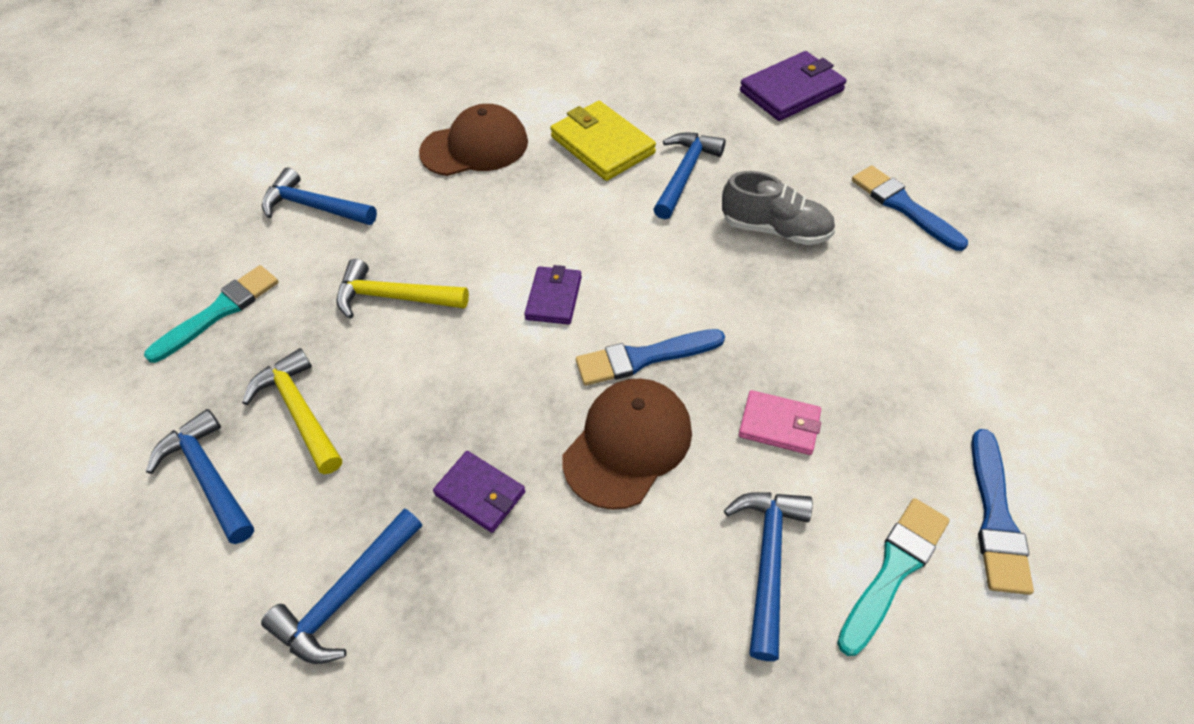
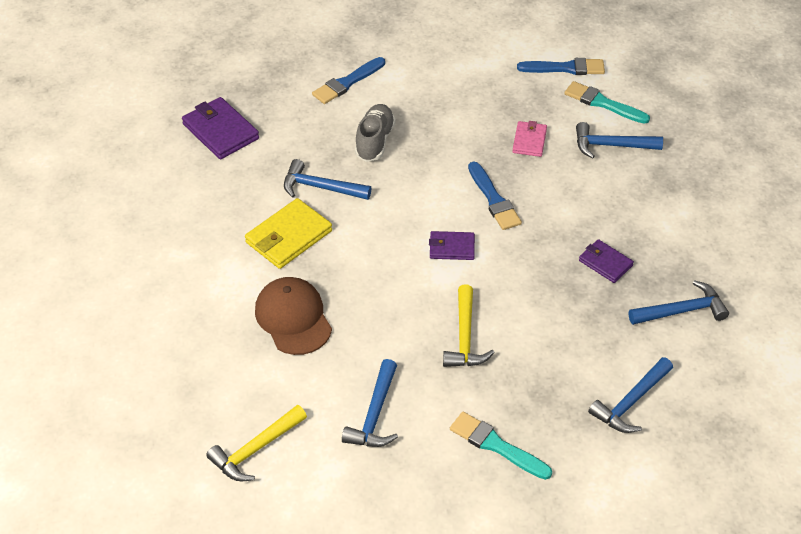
camera: 100 degrees left, 5 degrees down
(299, 411) = (571, 367): yellow hammer -> yellow hammer (255, 450)
(346, 595) = (682, 311): blue hammer -> blue hammer turned 45 degrees counterclockwise
(480, 493) = (605, 263): purple wallet -> purple wallet turned 75 degrees counterclockwise
(628, 444) = (557, 202): brown cap -> none

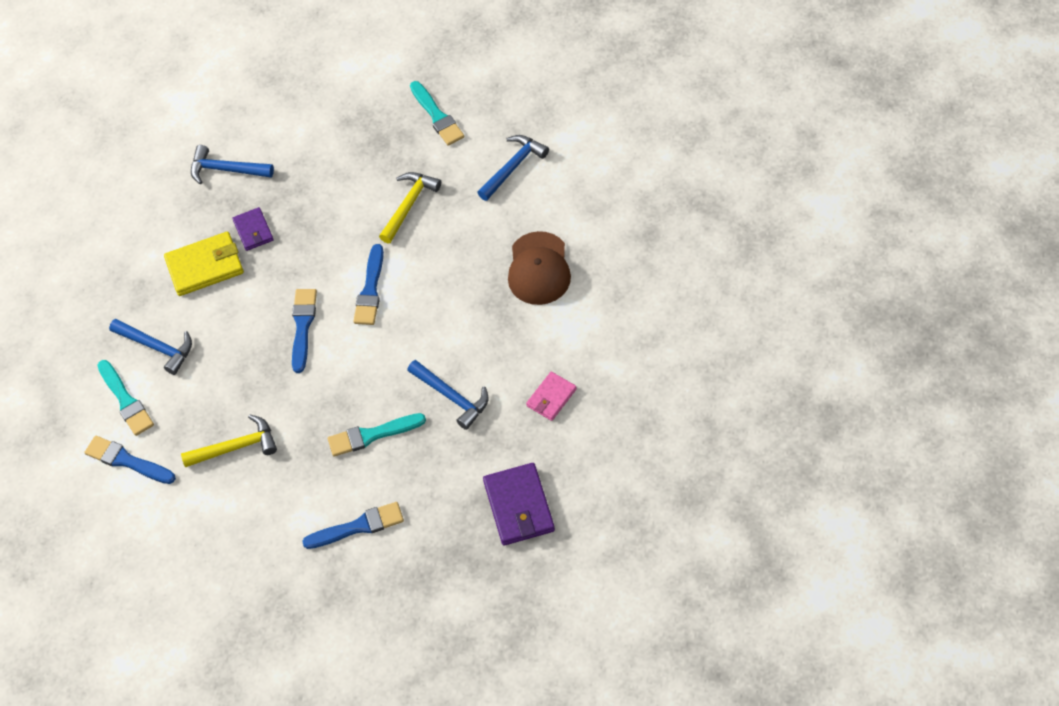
camera: 150 degrees left, 10 degrees up
(255, 450) = (615, 170): yellow hammer -> yellow hammer (236, 447)
(288, 237) = (507, 351): yellow wallet -> yellow wallet (205, 266)
(375, 141) = (372, 435): grey shoe -> turquoise brush
(451, 248) = (370, 290): purple wallet -> blue brush
(529, 141) = (227, 381): pink wallet -> pink wallet (551, 398)
(631, 402) = (320, 114): blue hammer -> none

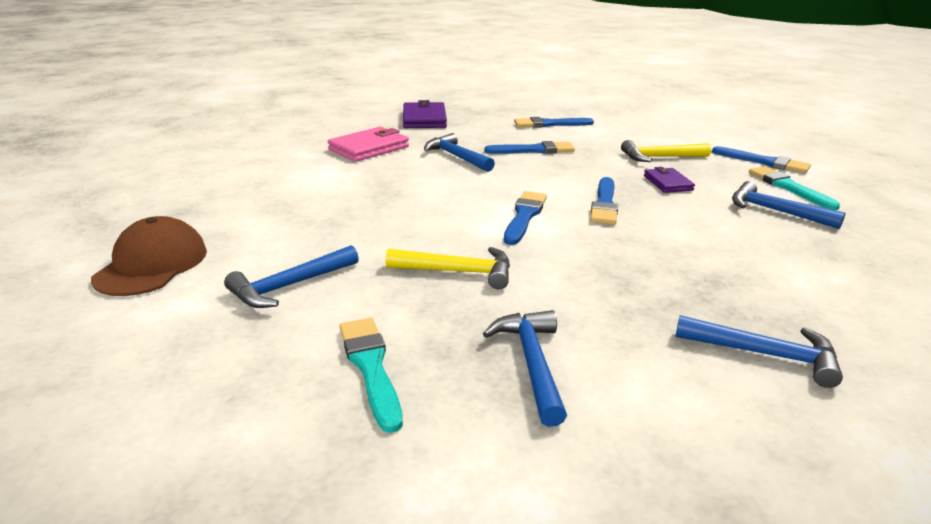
camera: 175 degrees left, 30 degrees down
(205, 266) = (747, 258): yellow wallet -> none
(253, 231) = (688, 279): purple wallet -> purple wallet (667, 183)
(353, 137) = (532, 363): none -> blue hammer
(372, 435) = (534, 150): turquoise brush -> blue brush
(409, 205) = (458, 272): yellow hammer -> yellow hammer turned 120 degrees counterclockwise
(539, 269) = (325, 206): brown cap -> brown cap (152, 264)
(551, 398) = (369, 148): pink wallet -> pink wallet, size x1.65

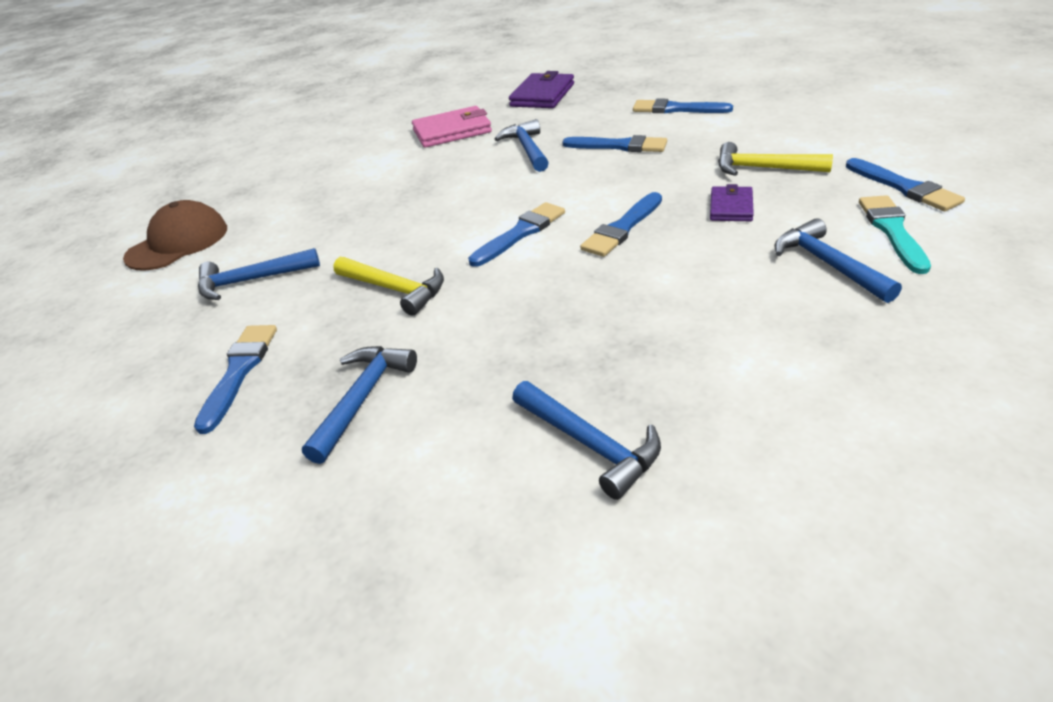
camera: 30 degrees right, 10 degrees up
(371, 367) = (239, 371): turquoise brush -> blue brush

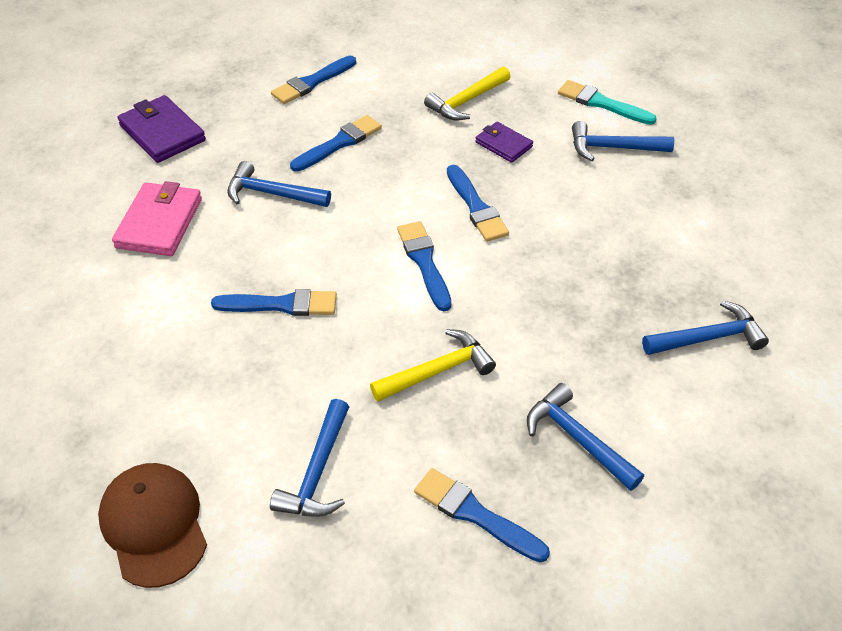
camera: 65 degrees left, 10 degrees up
(904, 187) = (558, 67): blue brush -> blue brush (281, 305)

